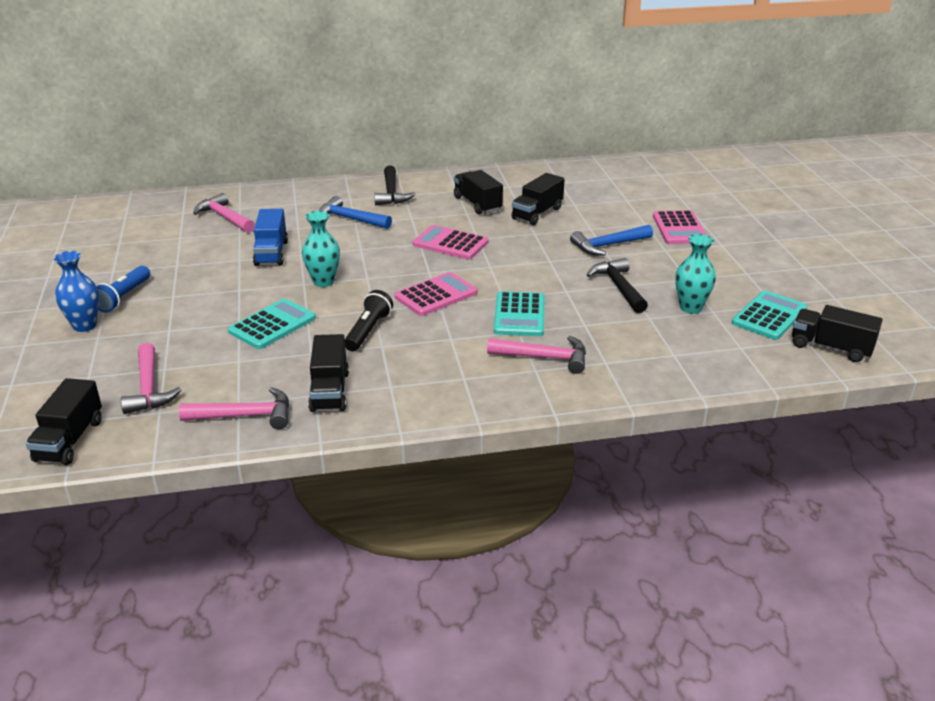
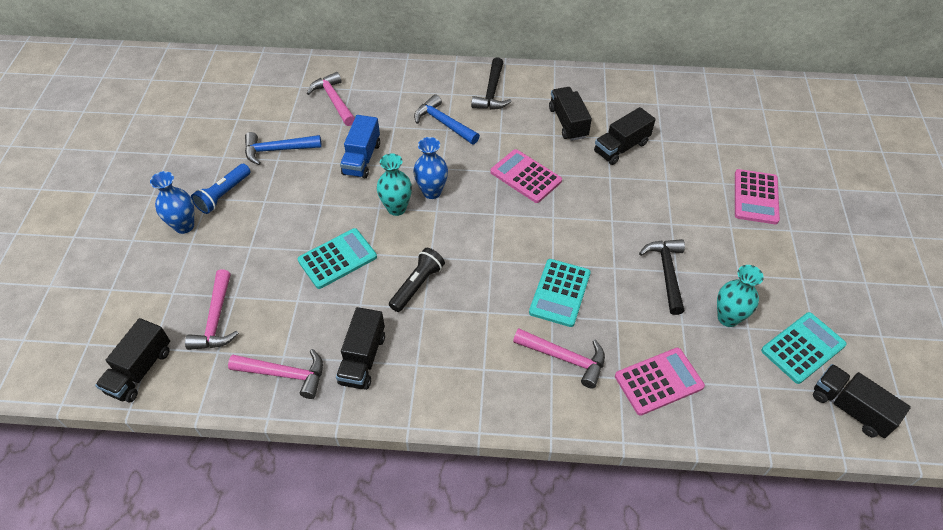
camera: 15 degrees right, 20 degrees up
(357, 266) = (432, 192): none -> blue vase
(436, 295) = (491, 248): pink calculator -> pink calculator (659, 381)
(608, 245) = (676, 209): blue hammer -> blue hammer (277, 150)

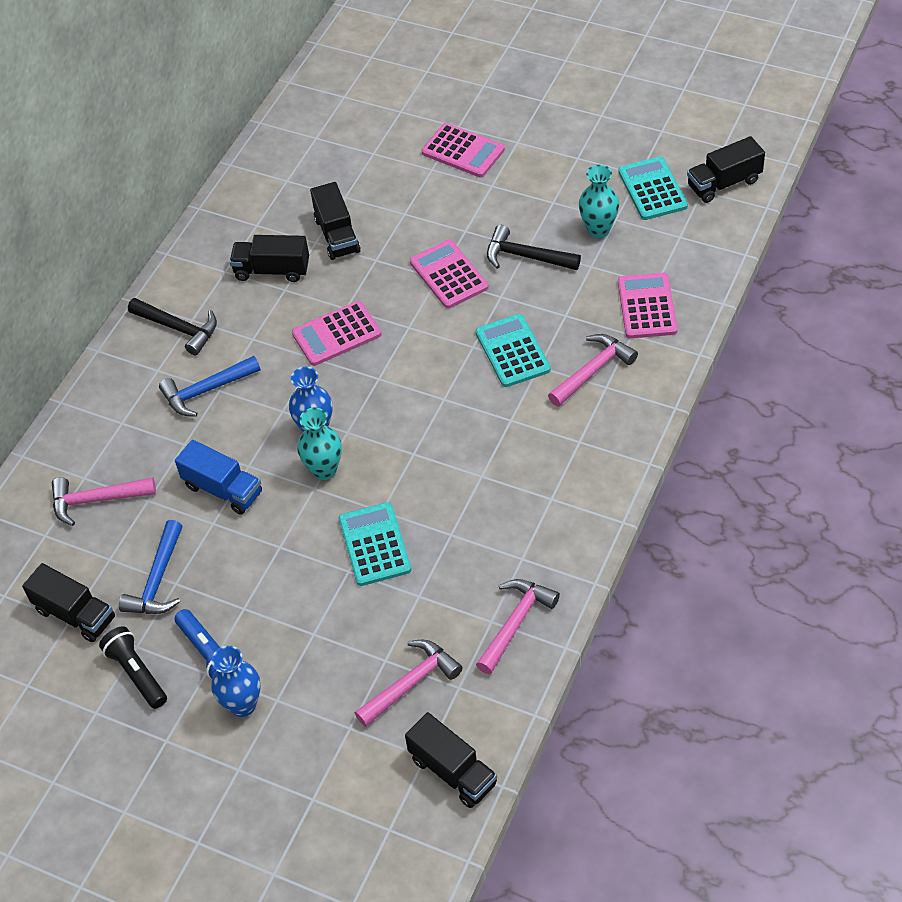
camera: 65 degrees left, 0 degrees up
(216, 319) = (411, 683): pink hammer -> pink hammer turned 60 degrees counterclockwise
(362, 359) = (525, 545): black truck -> black truck (75, 614)
(417, 285) = (447, 474): black flashlight -> black flashlight (137, 673)
(560, 293) = (512, 351): turquoise calculator -> turquoise calculator turned 150 degrees counterclockwise
(618, 226) = (449, 275): none -> pink calculator

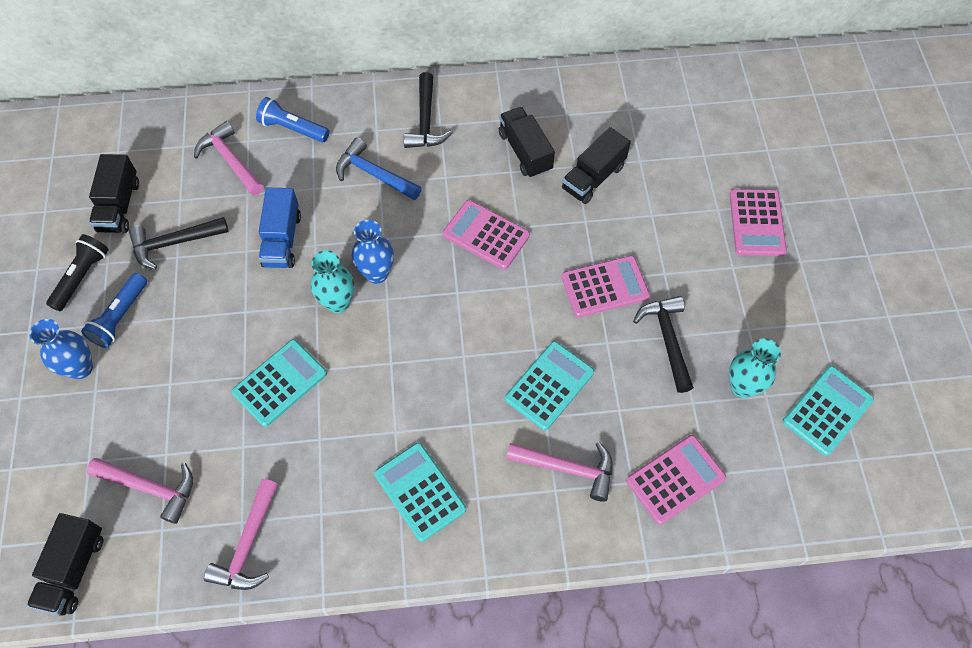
camera: 55 degrees right, 10 degrees up
(101, 435) = (293, 129): none -> blue flashlight
(158, 580) = (174, 243): blue hammer -> black hammer
(449, 275) = (605, 287): pink calculator -> pink calculator turned 45 degrees clockwise
(515, 623) = (248, 544): pink hammer -> pink hammer turned 105 degrees clockwise
(548, 479) = (420, 491): none -> turquoise calculator
(724, 183) = (884, 476): black truck -> none

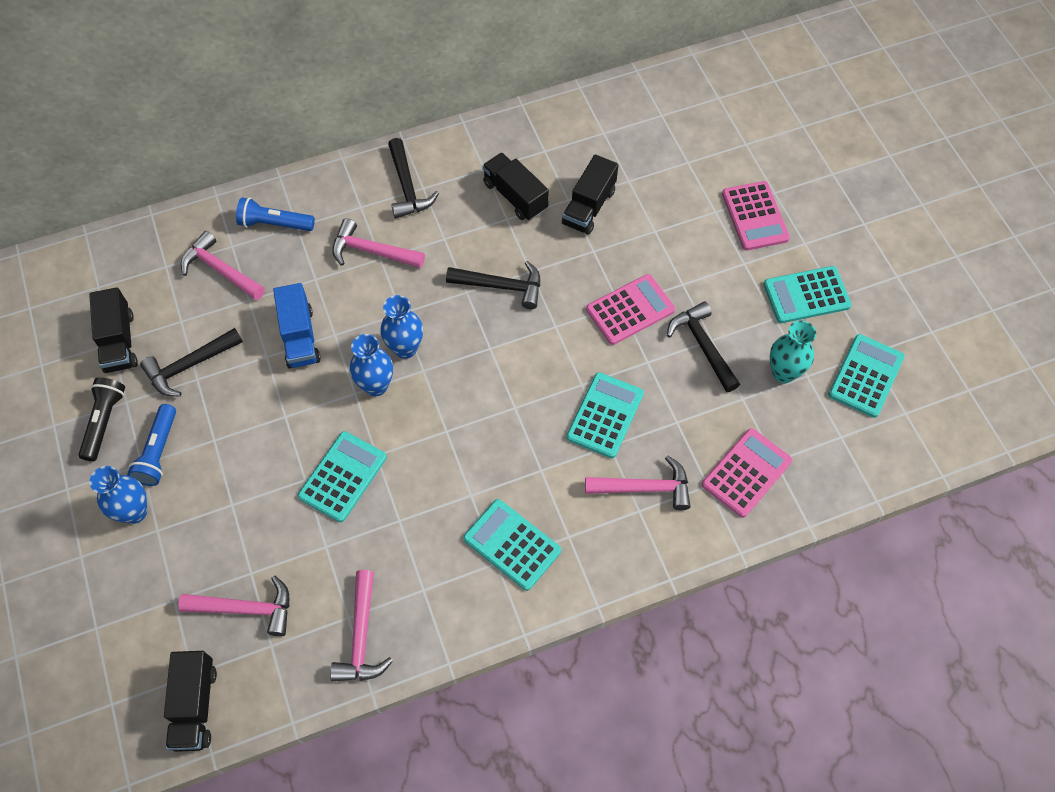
camera: 15 degrees left, 0 degrees up
(338, 303) = (376, 386): turquoise vase -> blue vase
(374, 174) = (372, 251): blue hammer -> pink hammer
(486, 235) = (501, 286): pink calculator -> black hammer
(787, 313) = (806, 295): none -> turquoise calculator

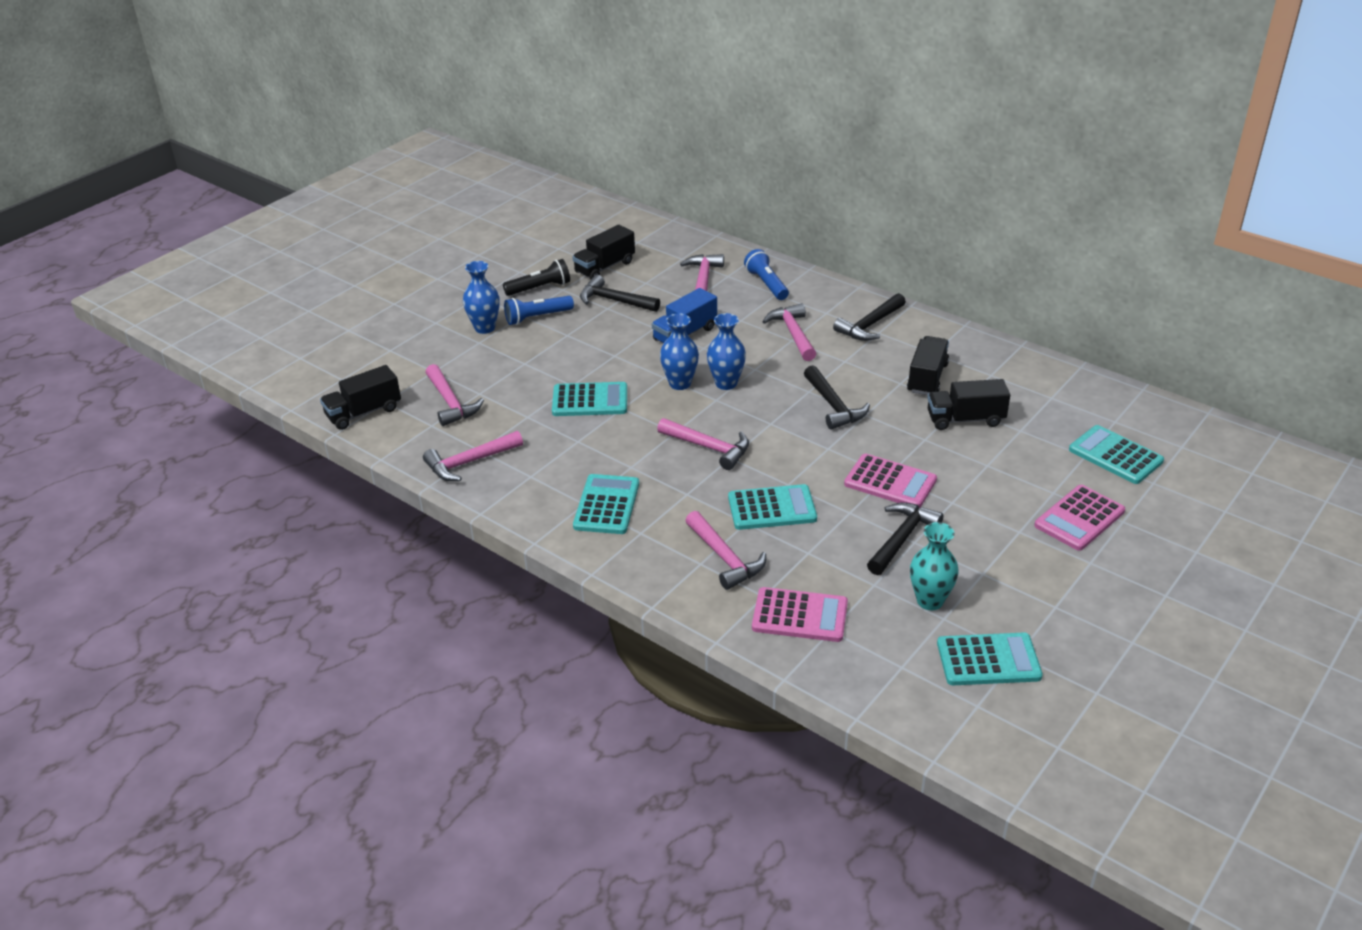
camera: 60 degrees right, 25 degrees down
(489, 416) = (709, 448): none -> pink hammer
(806, 295) = (1032, 585): turquoise calculator -> turquoise calculator (1115, 455)

